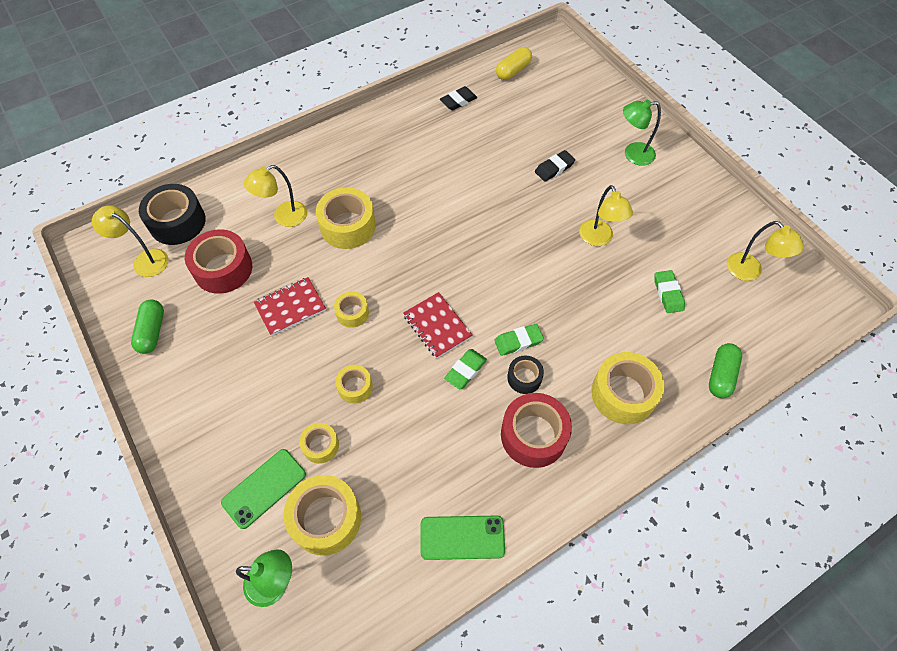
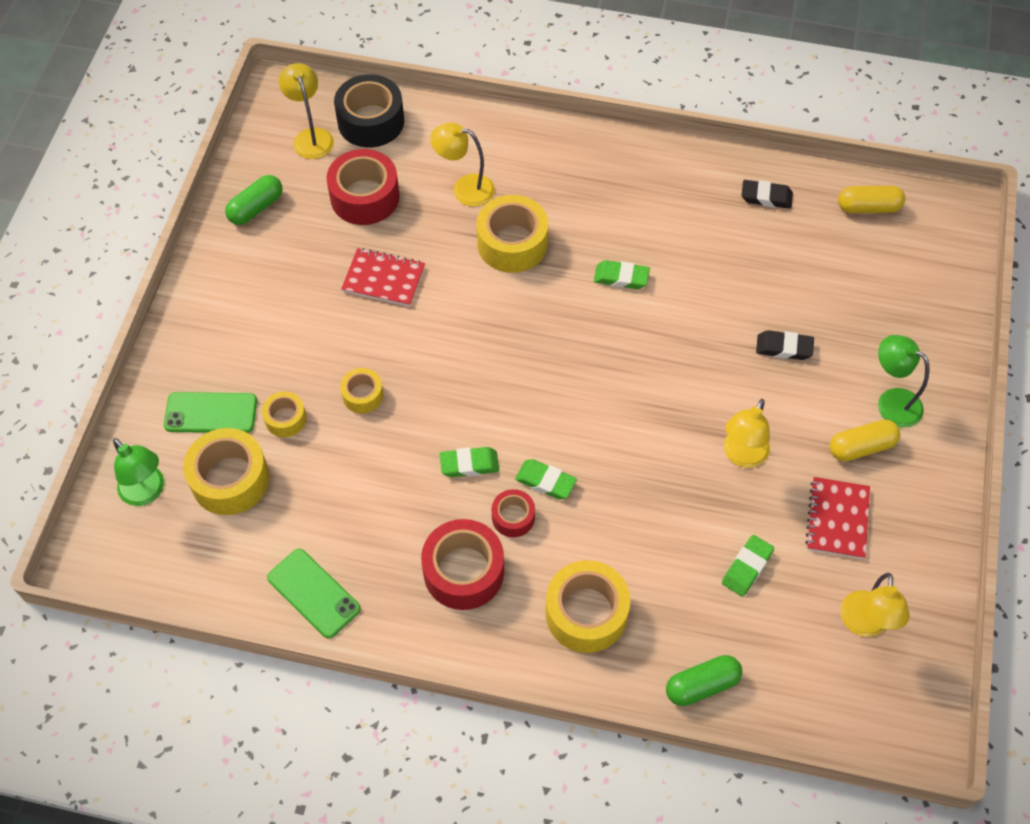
camera: 45 degrees right, 0 degrees up
(352, 313) = (429, 328): yellow tape -> none
(431, 197) = (621, 277): none -> green eraser
(437, 326) = (489, 404): red notebook -> red notebook (837, 519)
(524, 378) = (513, 517): black tape -> red tape
(646, 187) = (861, 447): none -> yellow capsule

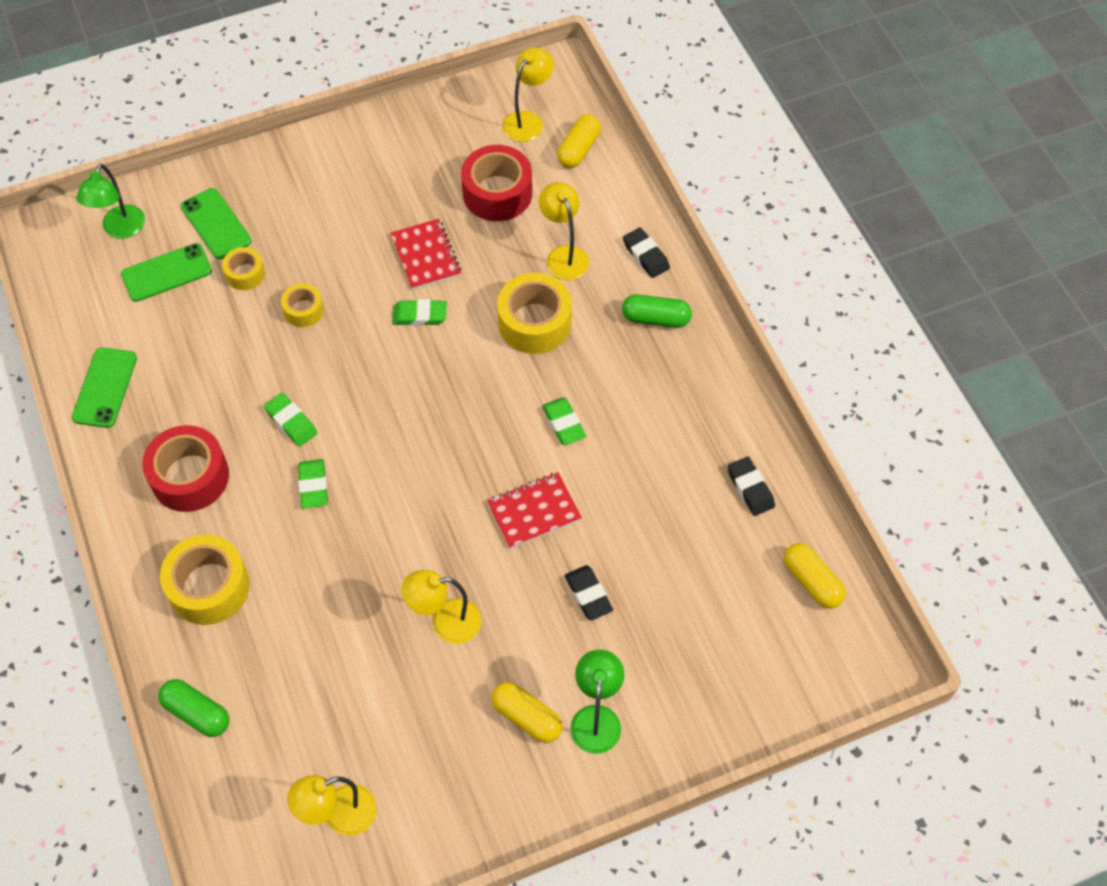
camera: 55 degrees right, 0 degrees up
(230, 479) = (167, 273): yellow tape -> green phone
(256, 208) = (427, 130): green capsule -> green capsule (655, 319)
(371, 121) = (578, 149): black tape -> yellow capsule
(510, 138) = (646, 255): none -> black eraser
(513, 517) = (263, 482): red tape -> none
(747, 567) = (334, 687): green eraser -> green eraser (419, 315)
(837, 519) = (434, 736): red notebook -> red notebook (534, 511)

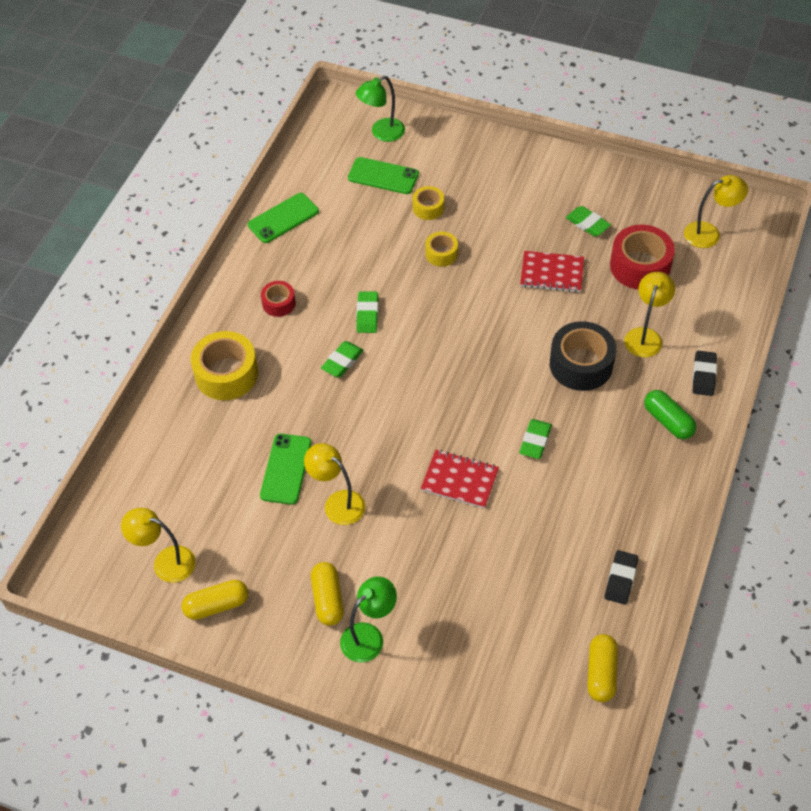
camera: 45 degrees right, 5 degrees down
(190, 477) = (279, 303): red tape -> red tape, size x0.55
(197, 713) = (150, 439): green capsule -> none
(216, 224) = (441, 166): green phone -> green phone (286, 469)
(419, 315) = (510, 307): green eraser -> green eraser (587, 224)
(426, 256) = (552, 273): red notebook -> red notebook turned 75 degrees clockwise
(534, 323) = (581, 364): yellow tape -> black tape
(578, 149) = (726, 275): yellow capsule -> yellow capsule (216, 605)
(588, 595) = (441, 558): black eraser -> none

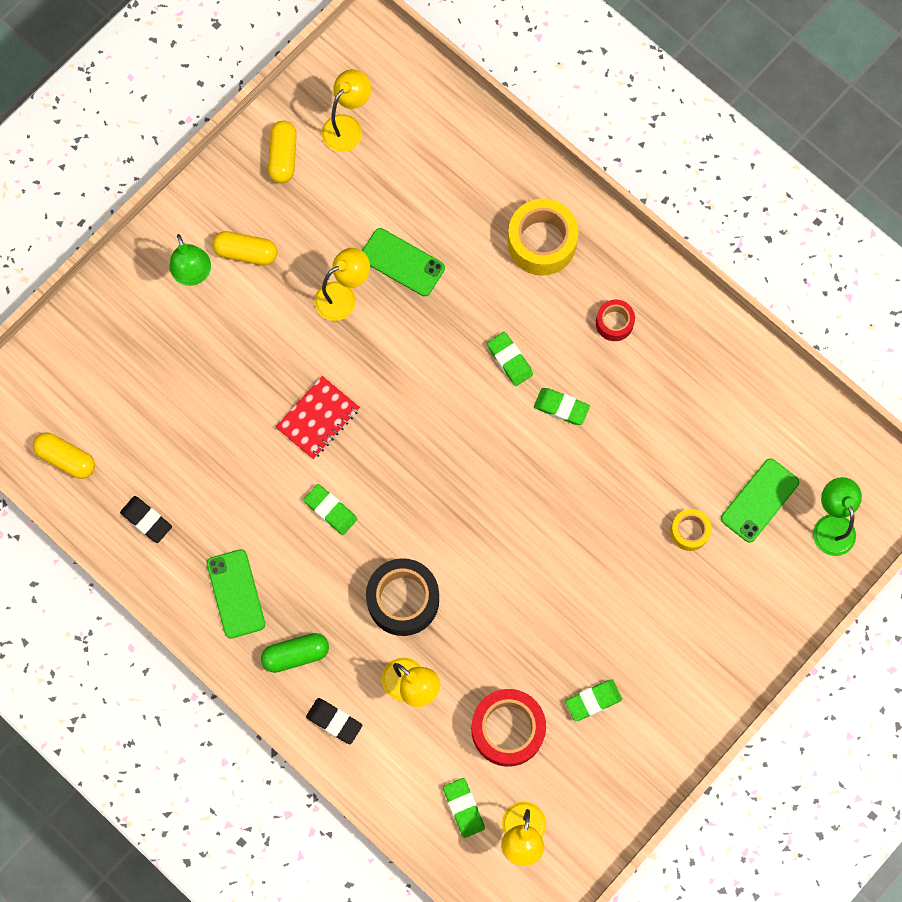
camera: 110 degrees right, 20 degrees up
(283, 218) = (737, 367): green phone -> green phone (236, 593)
(441, 254) = (615, 518): yellow tape -> none
(552, 273) = (537, 626): red notebook -> none
(714, 273) = (463, 808): none -> green eraser

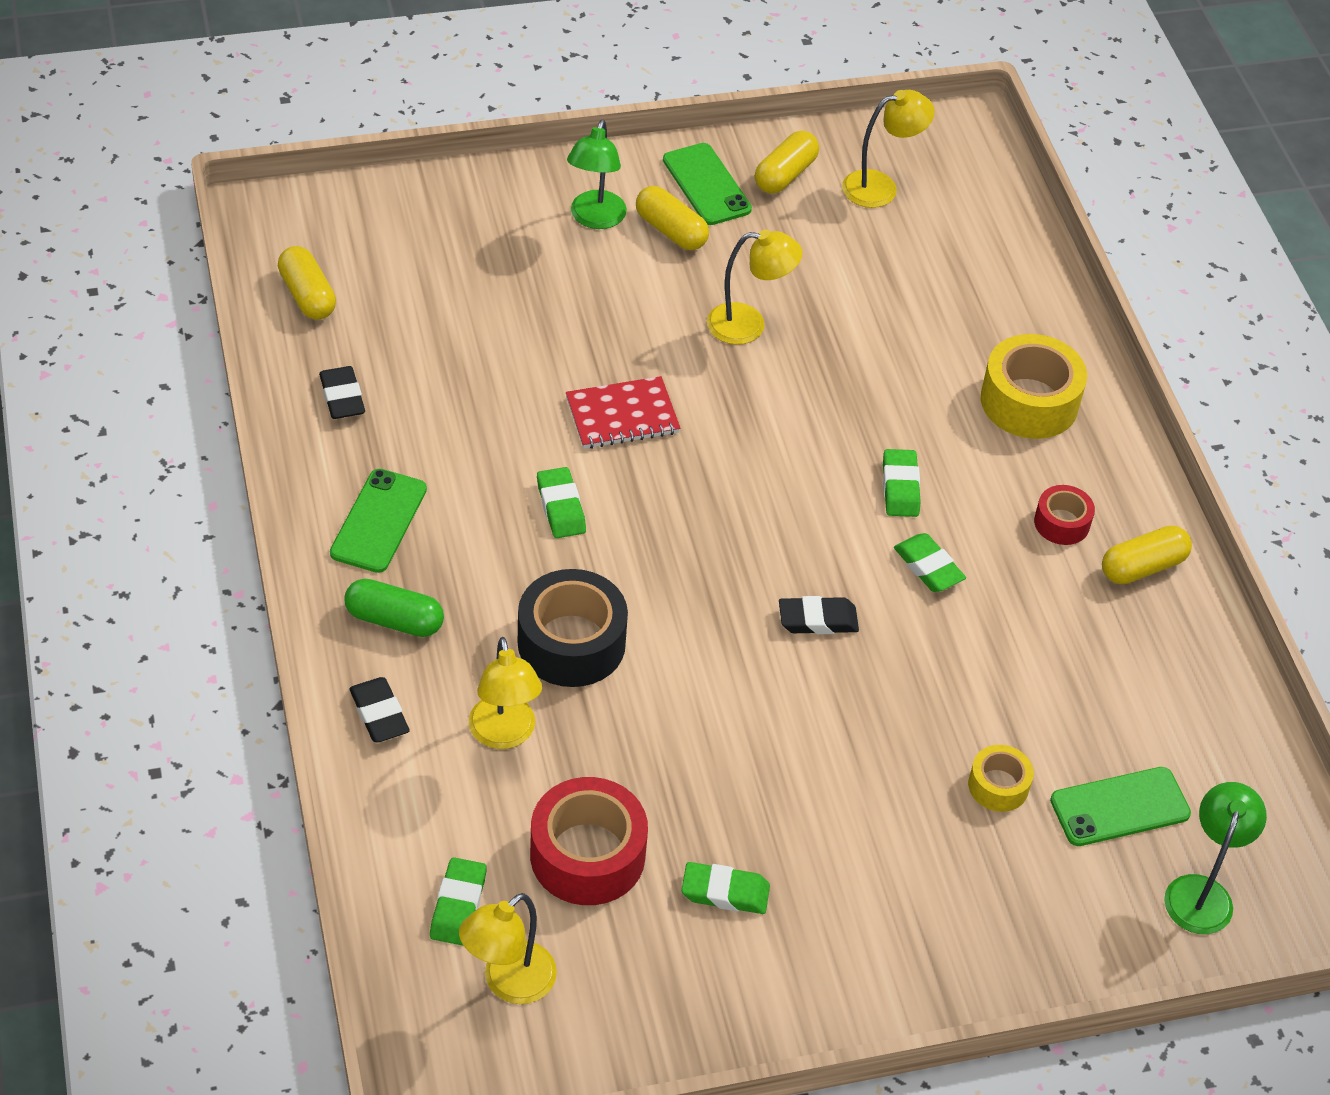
camera: 30 degrees right, 25 degrees down
(402, 262) = (844, 332): green phone -> green phone (706, 185)
(525, 488) = (817, 620): none -> black eraser
(676, 324) = (1142, 567): none -> yellow capsule

